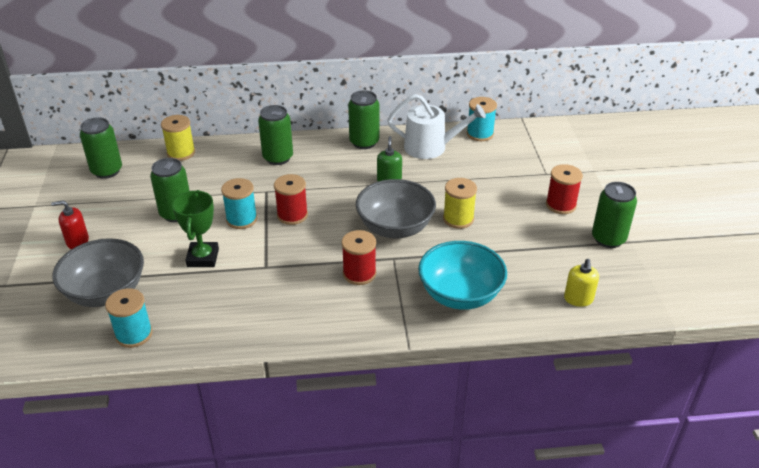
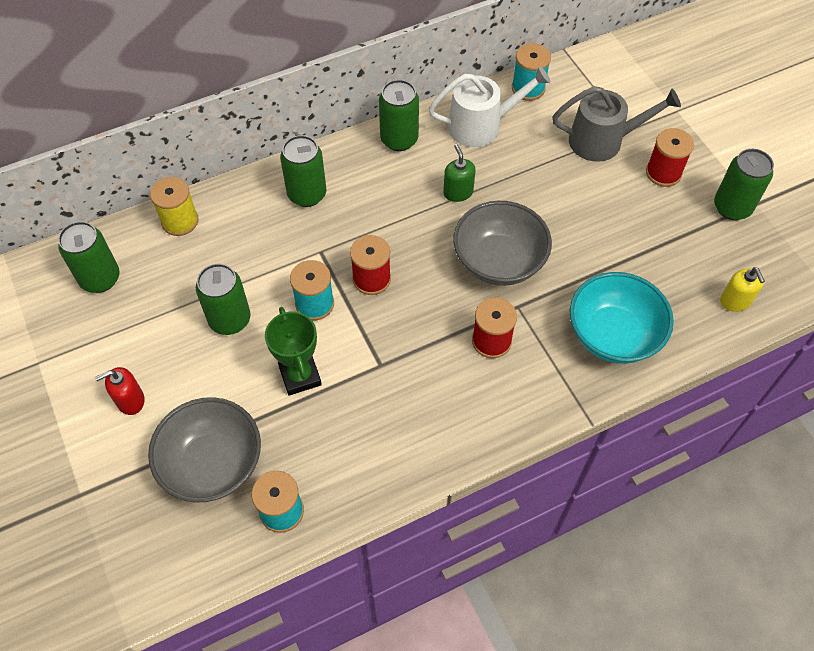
camera: 20 degrees left, 20 degrees up
(458, 219) = (562, 227): yellow spool -> none
(521, 175) = (602, 141): none -> grey watering can

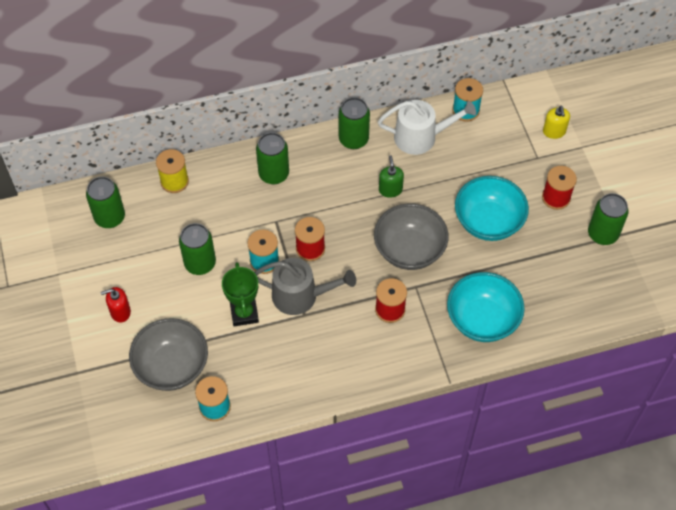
camera: 10 degrees right, 0 degrees up
(589, 213) = (488, 221): none -> turquoise bowl
(602, 141) = (514, 164): grey watering can -> grey watering can (300, 296)
(735, 301) = (583, 308): yellow soap dispenser -> yellow soap dispenser (554, 131)

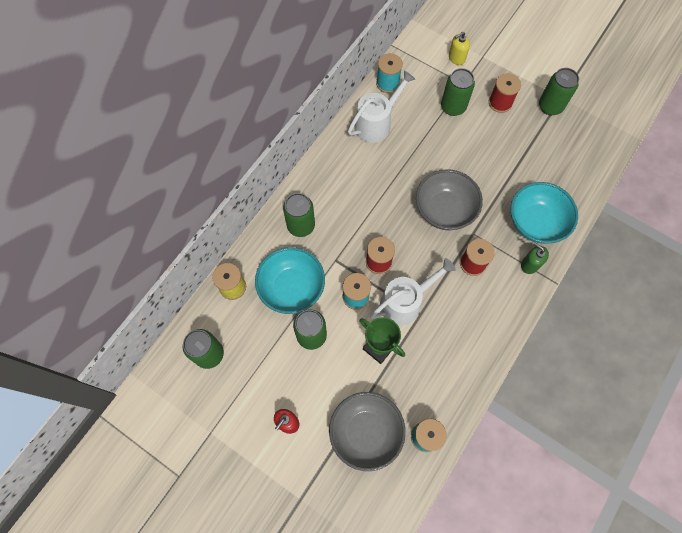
camera: 40 degrees left, 10 degrees up
(300, 296) = (405, 302): grey watering can -> white watering can
(353, 139) = (332, 158): green can -> green can (453, 107)
(390, 190) = (391, 176): green soap dispenser -> green soap dispenser (530, 264)
(488, 221) = (475, 151): turquoise bowl -> turquoise bowl (292, 288)
(554, 131) = (456, 58): yellow soap dispenser -> yellow soap dispenser turned 105 degrees clockwise

